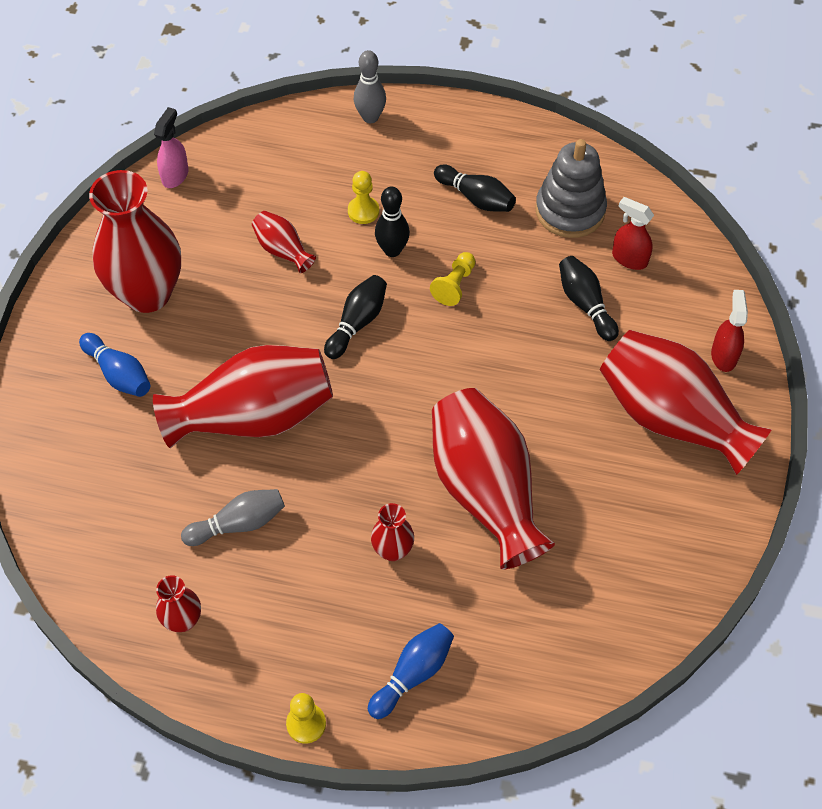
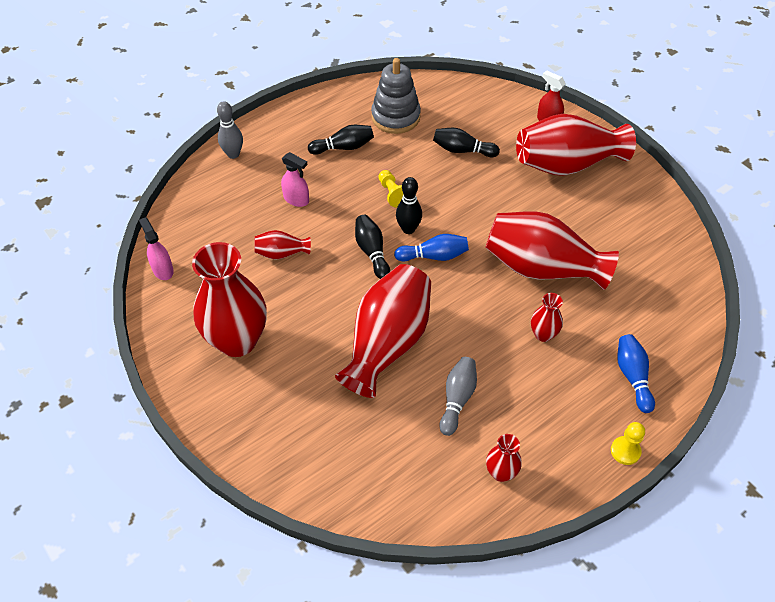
camera: 50 degrees left, 5 degrees down
(118, 374) = (283, 394): blue bowling pin -> blue bowling pin (434, 256)
(363, 211) = (296, 199): yellow pawn -> pink spray bottle
(392, 250) = (338, 204): black bowling pin -> black bowling pin (408, 229)
(629, 258) = (452, 115): red spray bottle -> none

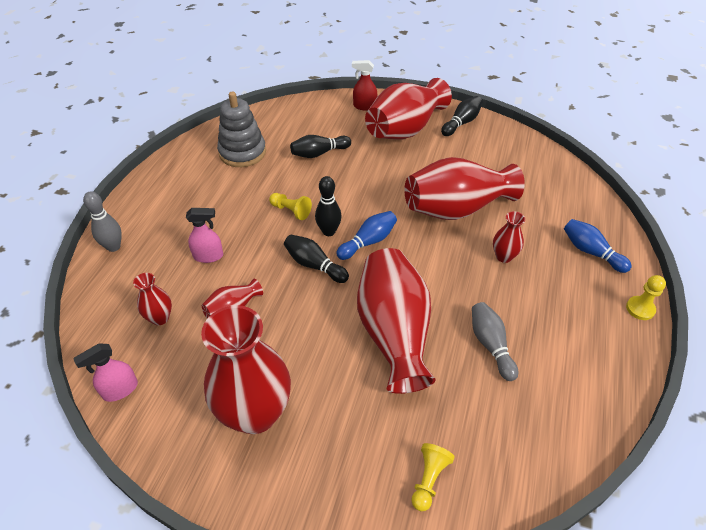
camera: 35 degrees left, 5 degrees down
(163, 270) = (120, 390): pink spray bottle -> pink spray bottle turned 60 degrees counterclockwise
(318, 461) = (429, 479): none -> yellow pawn
(343, 147) = (217, 194): black bowling pin -> black bowling pin (461, 123)
(501, 472) = (578, 384): red vase -> red vase (160, 318)

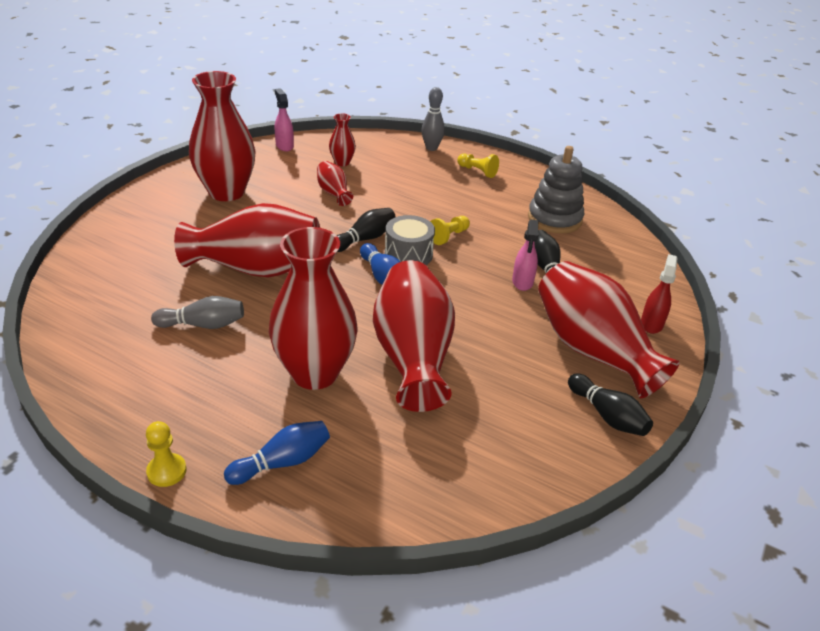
camera: 100 degrees right, 10 degrees down
(208, 256) = (401, 187): pink spray bottle -> pink spray bottle (522, 282)
(329, 231) = (408, 254): black bowling pin -> grey drum
(429, 479) = (110, 256): yellow pawn -> yellow pawn (477, 171)
(504, 256) = (314, 373): red vase -> red vase, size x2.21

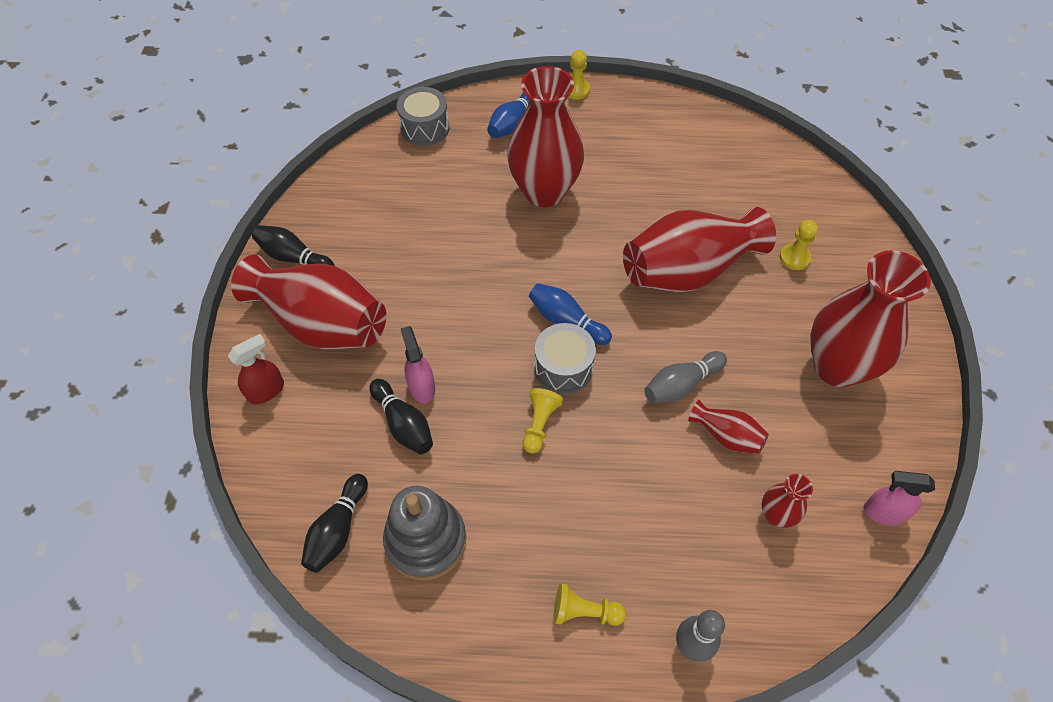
camera: 155 degrees right, 20 degrees up
(168, 245) = (794, 258): none -> yellow pawn
(203, 325) = (667, 192): grey bowling pin -> grey bowling pin (681, 385)
(284, 146) = (883, 512): pink spray bottle -> pink spray bottle turned 150 degrees clockwise
(364, 239) = (625, 368): black bowling pin -> black bowling pin (338, 530)
(392, 505) = (425, 128): none -> grey drum
(412, 356) = (479, 242): red vase -> none
(651, 323) = (266, 390): red spray bottle -> red spray bottle turned 120 degrees counterclockwise

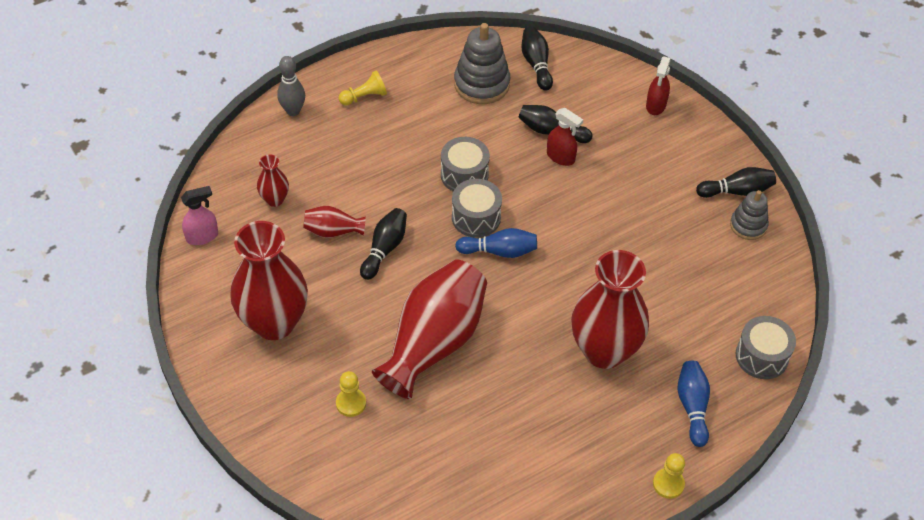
camera: 145 degrees right, 5 degrees down
(320, 223) = (748, 225): none -> grey stacking toy
(322, 323) = (667, 160): red vase -> none
(421, 387) = (561, 157): pink spray bottle -> red spray bottle
(539, 424) = (464, 175): yellow pawn -> grey drum
(681, 385) = (384, 249): grey bowling pin -> black bowling pin

